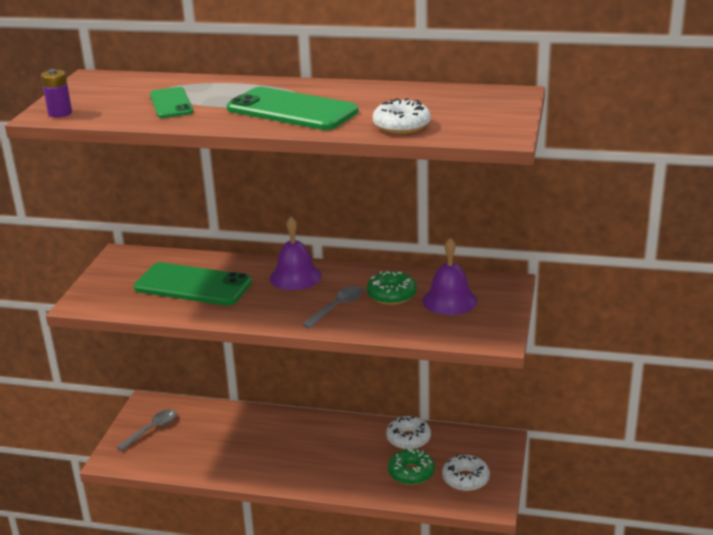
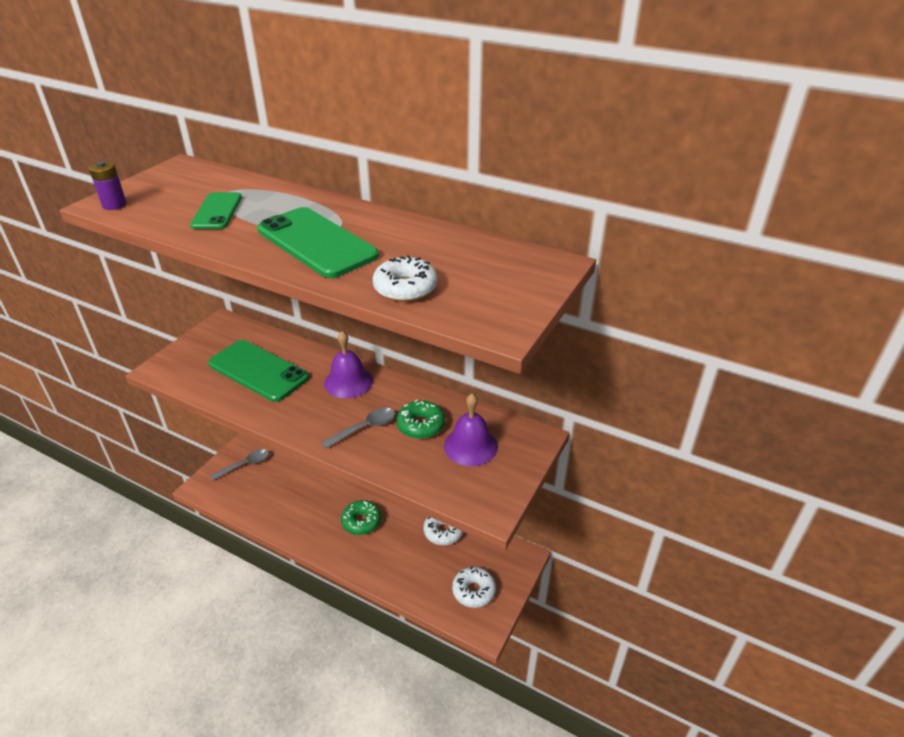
camera: 15 degrees right, 10 degrees up
(411, 473) = (429, 570): green donut -> green donut (361, 521)

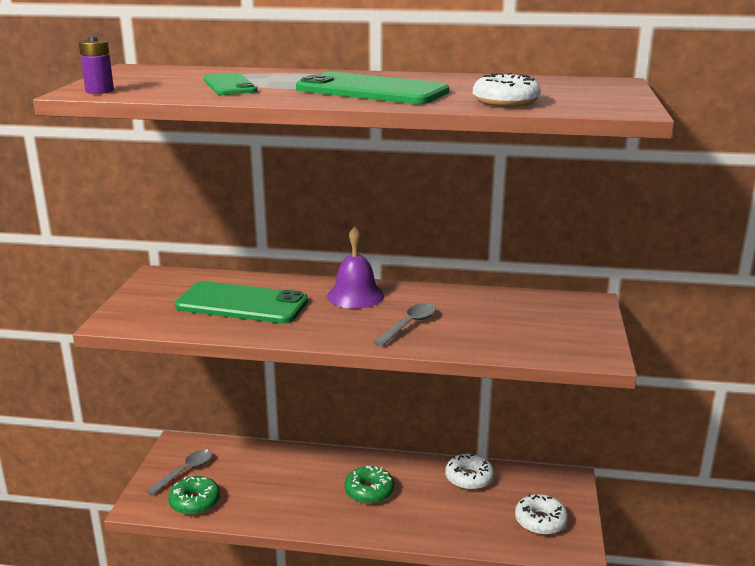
camera: 20 degrees left, 15 degrees down
(421, 425) = (467, 313): green donut -> green donut (195, 502)
(470, 446) = (532, 318): purple bell -> none

